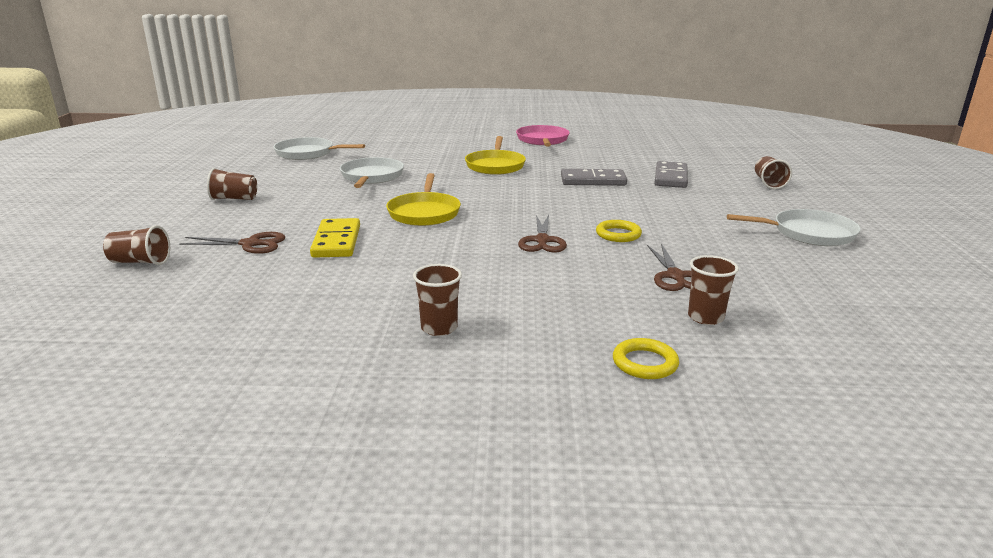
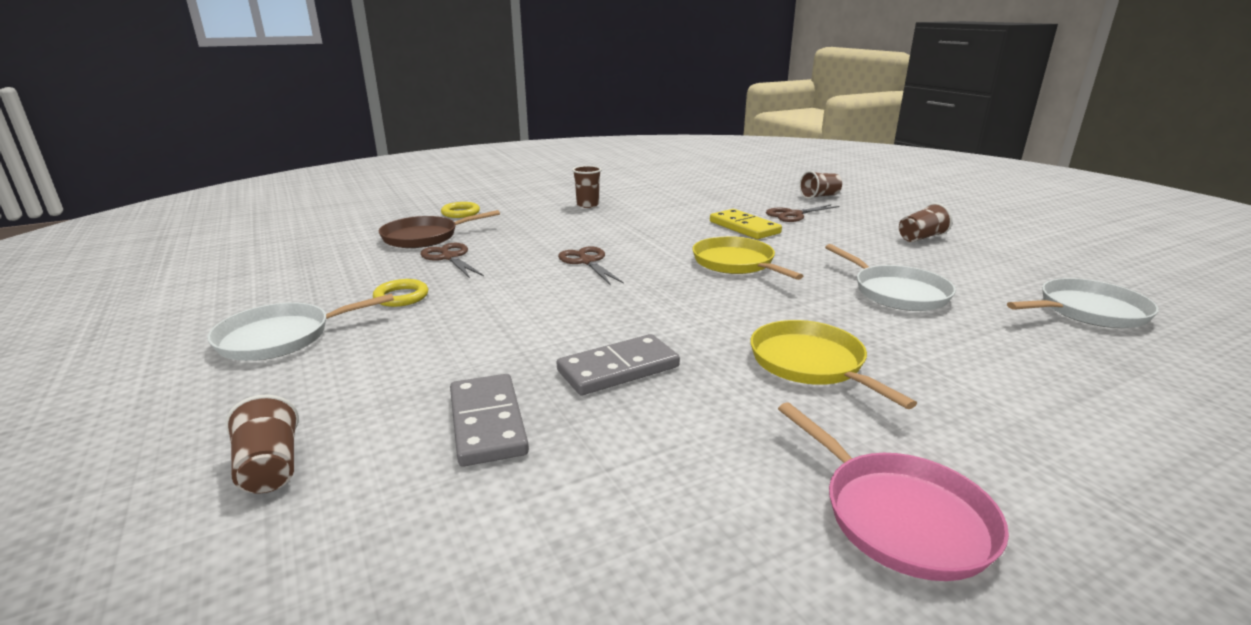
camera: 150 degrees right, 0 degrees up
(618, 234) = (519, 283): yellow ring -> yellow ring (401, 297)
(705, 317) = (424, 237): brown cup -> brown pan

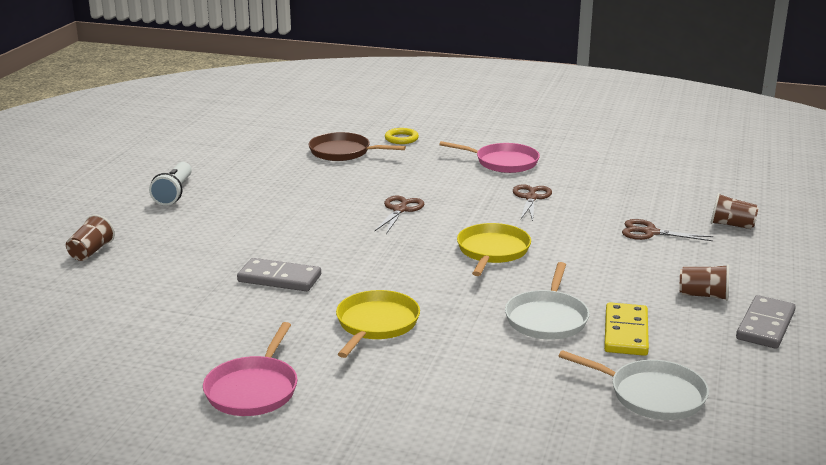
camera: 45 degrees right, 0 degrees up
(280, 337) = (174, 193): white pan -> white flashlight
(401, 297) = (259, 192): yellow ring -> none
(450, 257) = (329, 174): brown scissors -> brown scissors (531, 198)
(488, 423) = (183, 273): grey domino -> grey domino (765, 325)
(587, 205) = (503, 162): brown cup -> pink pan
(744, 227) = (575, 227): yellow domino -> yellow domino (625, 332)

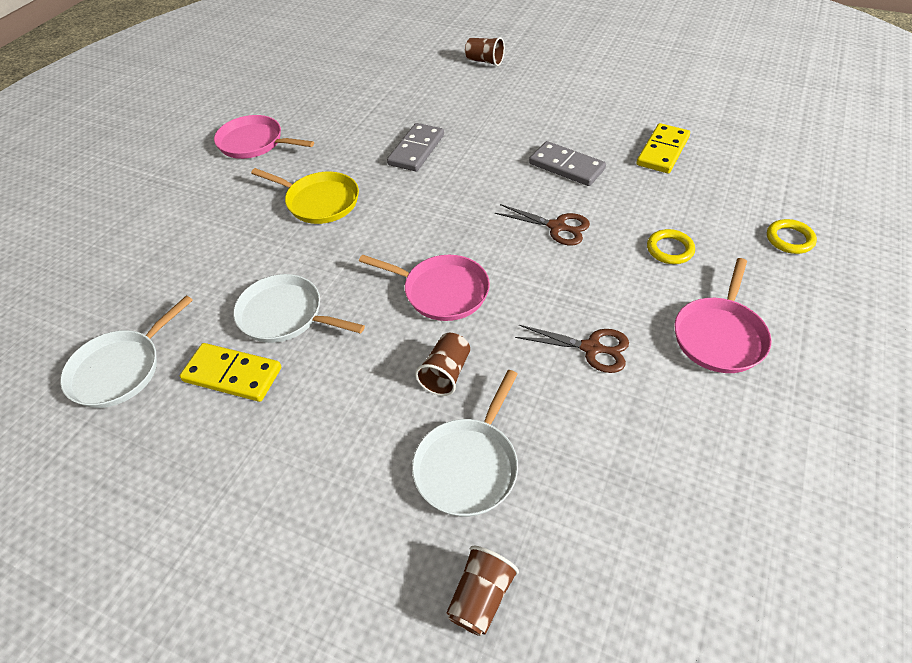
camera: 100 degrees right, 25 degrees up
(174, 193) = (600, 88): white flashlight -> none
(290, 171) = (662, 151): none -> yellow domino
(343, 152) = (728, 188): brown pan -> none
(420, 172) = (669, 249): none -> yellow ring
(492, 251) = (442, 291): yellow pan -> pink pan
(650, 232) = (468, 466): brown scissors -> white pan
(703, 295) = (280, 477): brown cup -> brown cup (446, 373)
(765, 325) = (186, 525): grey domino -> grey domino (566, 167)

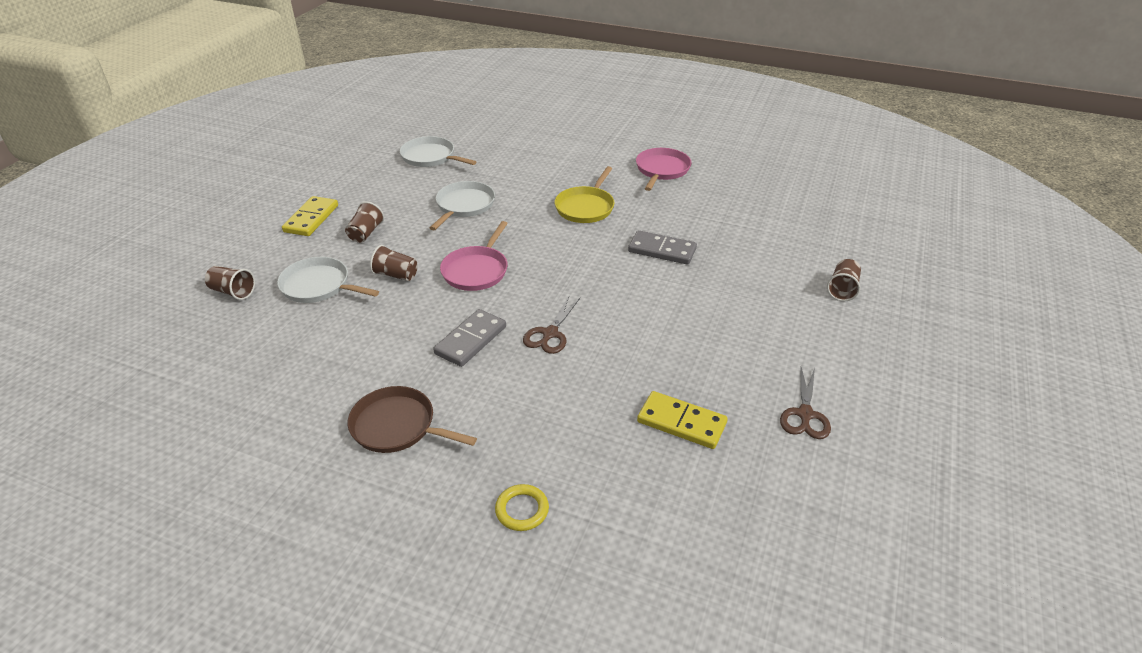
camera: 85 degrees right, 10 degrees down
(233, 374) = (417, 193): yellow domino -> yellow domino (311, 219)
(334, 427) = (366, 233): none -> brown cup
(566, 167) = (644, 344): grey domino -> grey domino (470, 340)
(591, 348) = (402, 346): brown scissors -> brown scissors (805, 414)
(669, 249) = (513, 407): yellow ring -> none
(719, 336) = (397, 426): pink pan -> brown pan

